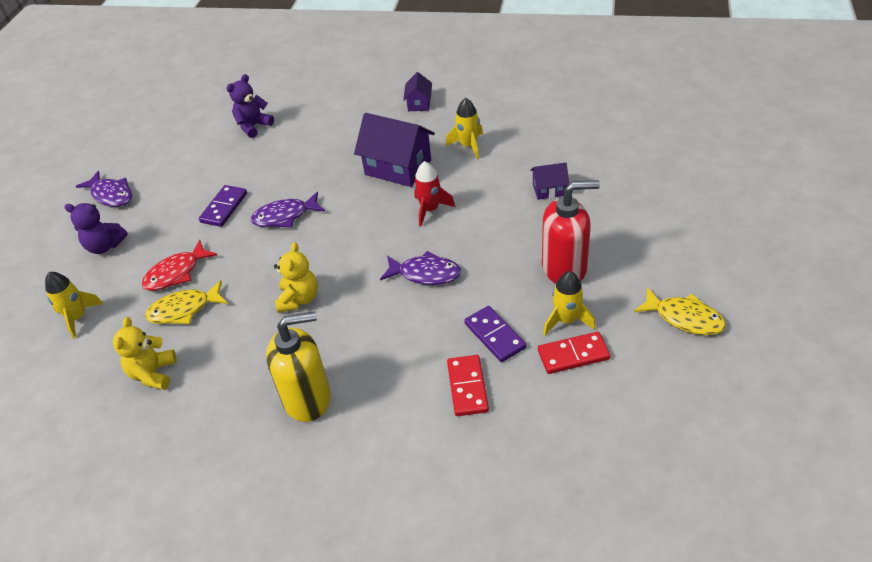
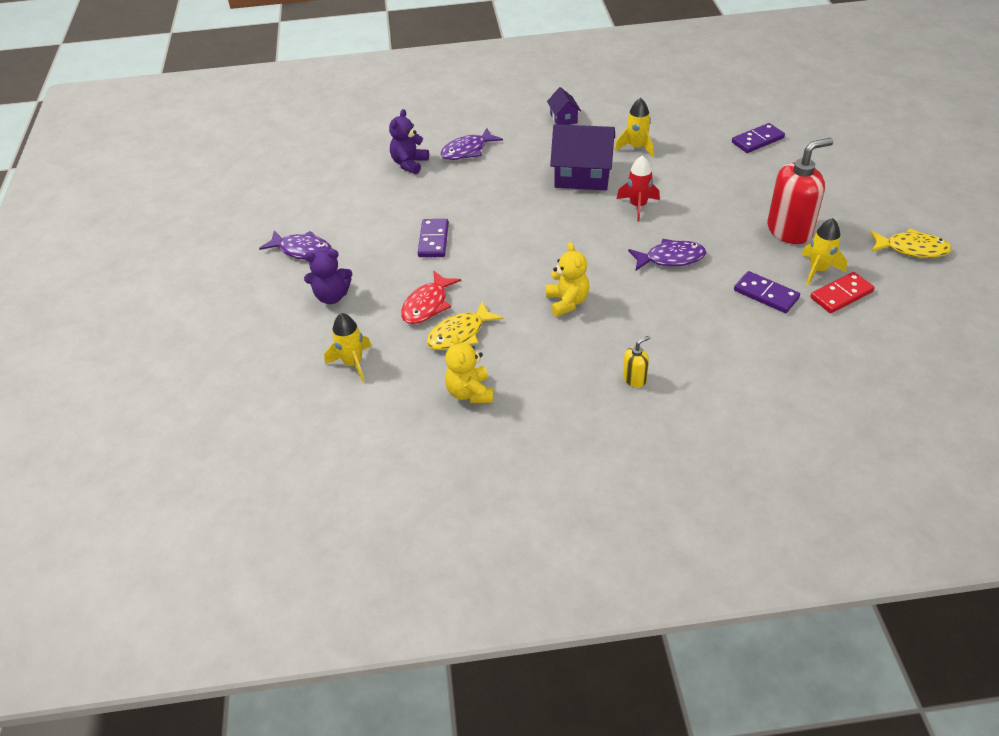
camera: 20 degrees left, 0 degrees up
(285, 216) = (501, 236): purple fish -> purple fish (467, 151)
(308, 398) = (634, 378): yellow soap dispenser -> yellow soap dispenser, size x0.46
(467, 387) = (769, 338): red domino -> none
(549, 190) = (734, 171): purple house -> none
(594, 159) = (757, 140): none -> purple domino

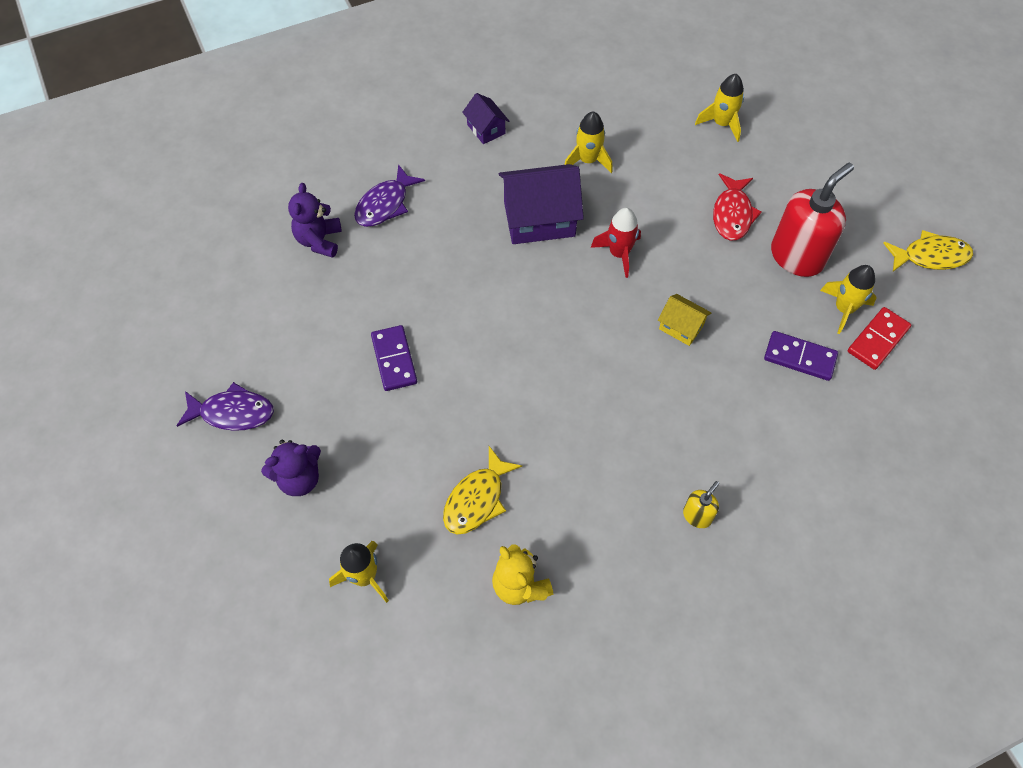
camera: 20 degrees left, 15 degrees up
(427, 305) = (423, 464): red fish -> red fish (732, 214)
(567, 302) = (586, 420): yellow teddy bear -> none
(671, 258) = (681, 327): purple fish -> yellow house
(757, 140) = (721, 124): purple domino -> yellow rocket

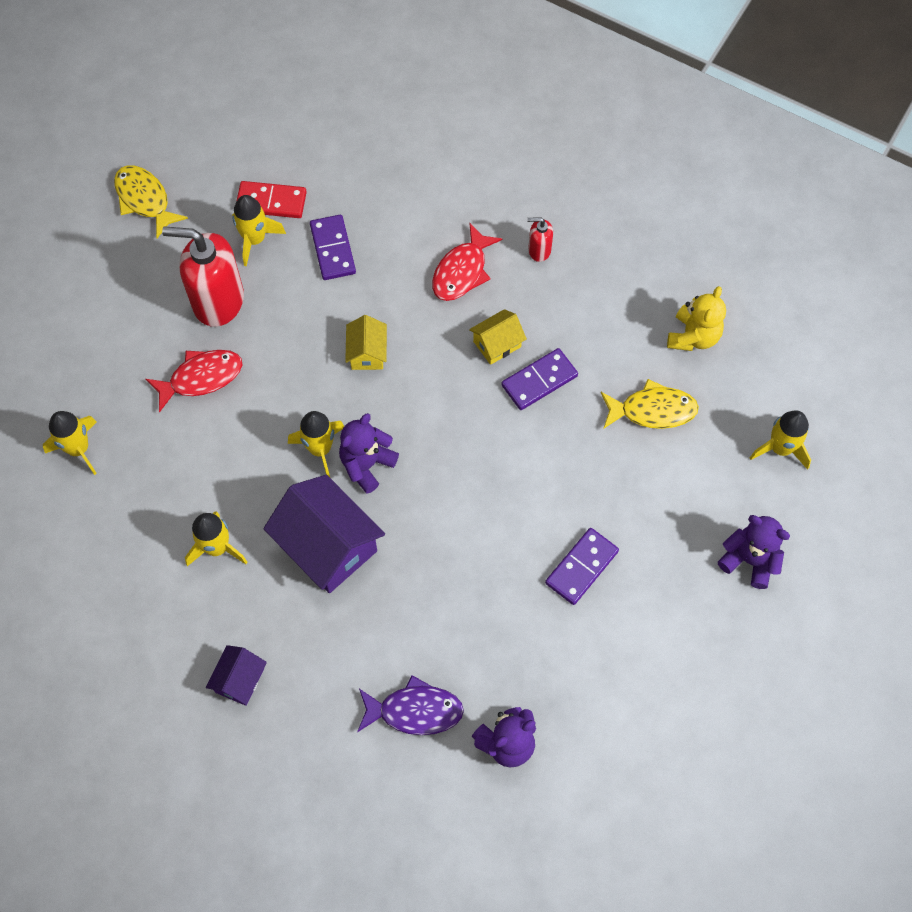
camera: 125 degrees left, 5 degrees up
(233, 412) = (741, 667): purple fish -> none
(568, 431) = (539, 381): none -> purple domino
(584, 274) = (367, 465): none -> purple teddy bear
(619, 254) = (320, 449): red rocket -> yellow rocket
(624, 422) = (497, 344): none -> yellow house
(697, 516) = (539, 250): yellow soap dispenser -> red soap dispenser
(715, 440) = (462, 271): none -> red fish

